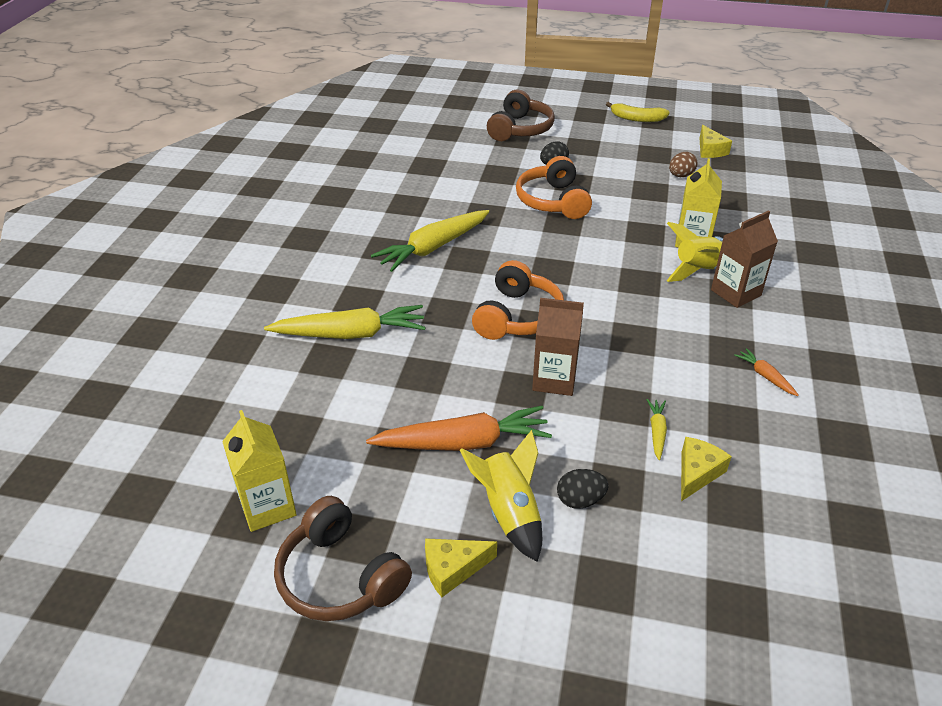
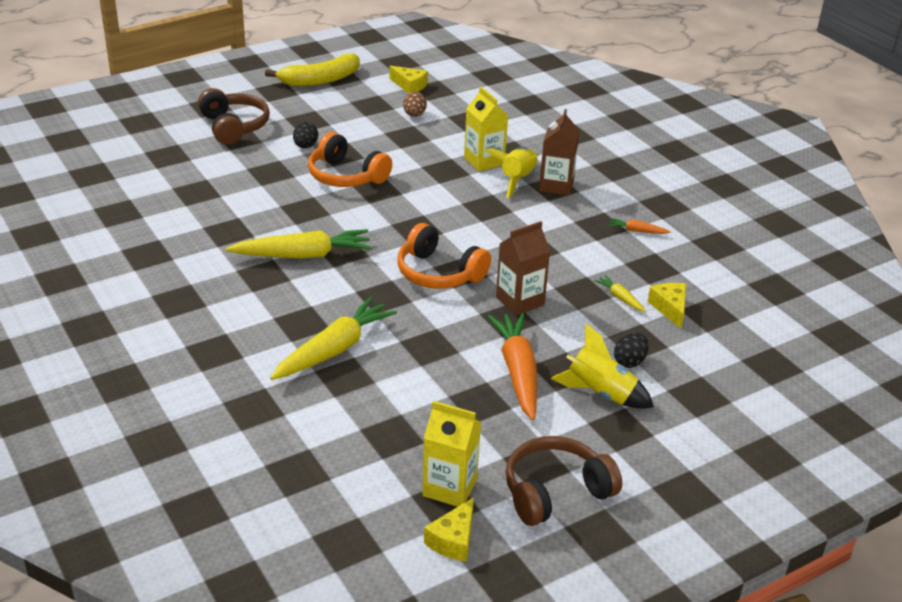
camera: 45 degrees left, 5 degrees down
(340, 577) = (555, 492): brown headphones -> brown headphones turned 150 degrees clockwise
(433, 248) = (303, 255): yellow carrot -> yellow carrot turned 105 degrees counterclockwise
(453, 569) = (612, 443): yellow cheese -> yellow cheese (453, 540)
(463, 443) = (518, 372): orange carrot -> orange carrot turned 45 degrees counterclockwise
(517, 316) = (438, 273): orange headphones -> orange headphones turned 150 degrees clockwise
(637, 119) = (320, 80): yellow banana -> yellow banana, size x1.52

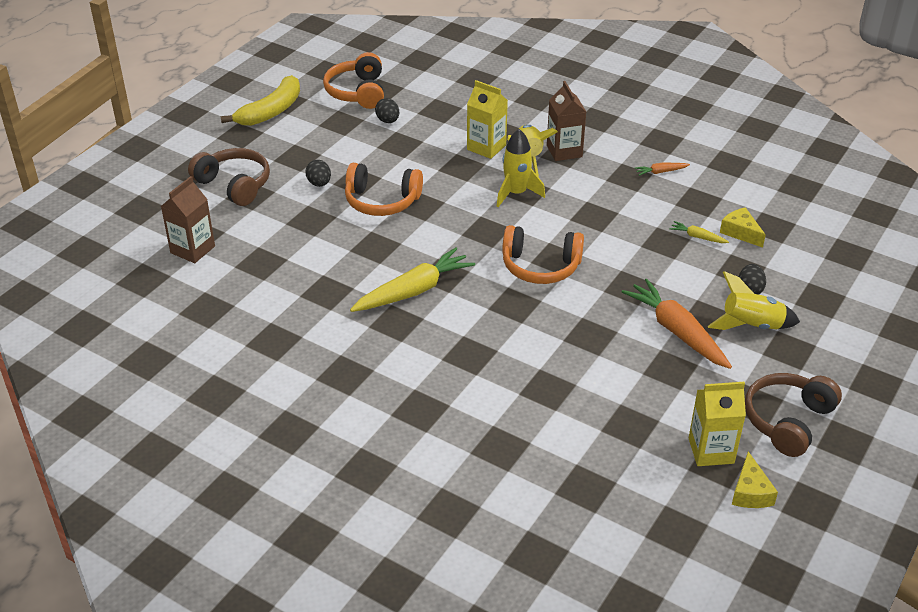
camera: 25 degrees left, 5 degrees up
(334, 350) = (518, 368): yellow carrot -> none
(409, 86) = (357, 92): yellow cheese -> orange headphones
(414, 115) = (388, 121): brown egg -> black egg
(475, 206) = (516, 193): none -> yellow rocket
(520, 301) = (625, 268): brown carton -> brown carton (192, 249)

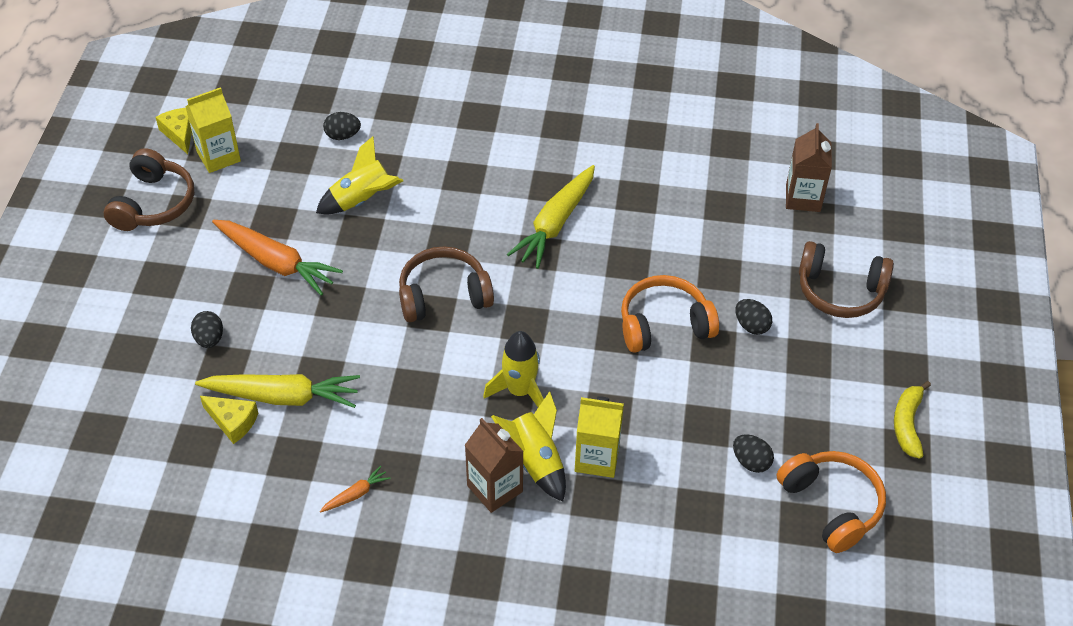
camera: 155 degrees right, 10 degrees up
(271, 111) = (907, 424): yellow banana -> yellow banana, size x0.66
(540, 266) = (443, 295): orange headphones -> brown headphones
(571, 432) = (342, 136): none -> black egg
(697, 237) = (282, 396): yellow carrot -> yellow carrot, size x2.21
(751, 325) = (201, 294): yellow rocket -> yellow rocket (362, 200)

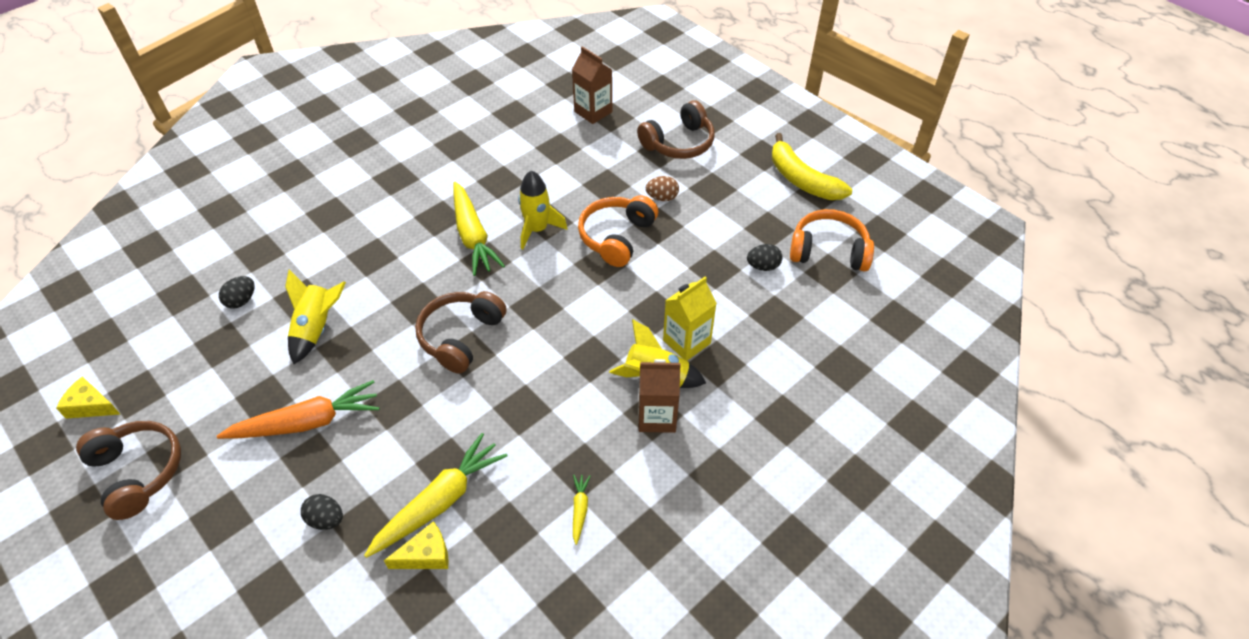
camera: 50 degrees left, 0 degrees up
(218, 156) = (152, 394): yellow carton -> none
(356, 494) = (580, 509): orange carrot -> yellow carrot
(520, 391) = (590, 347): yellow rocket -> yellow rocket (537, 229)
(751, 326) = (662, 197): black egg -> brown egg
(907, 424) = (802, 180): yellow banana -> yellow banana, size x1.52

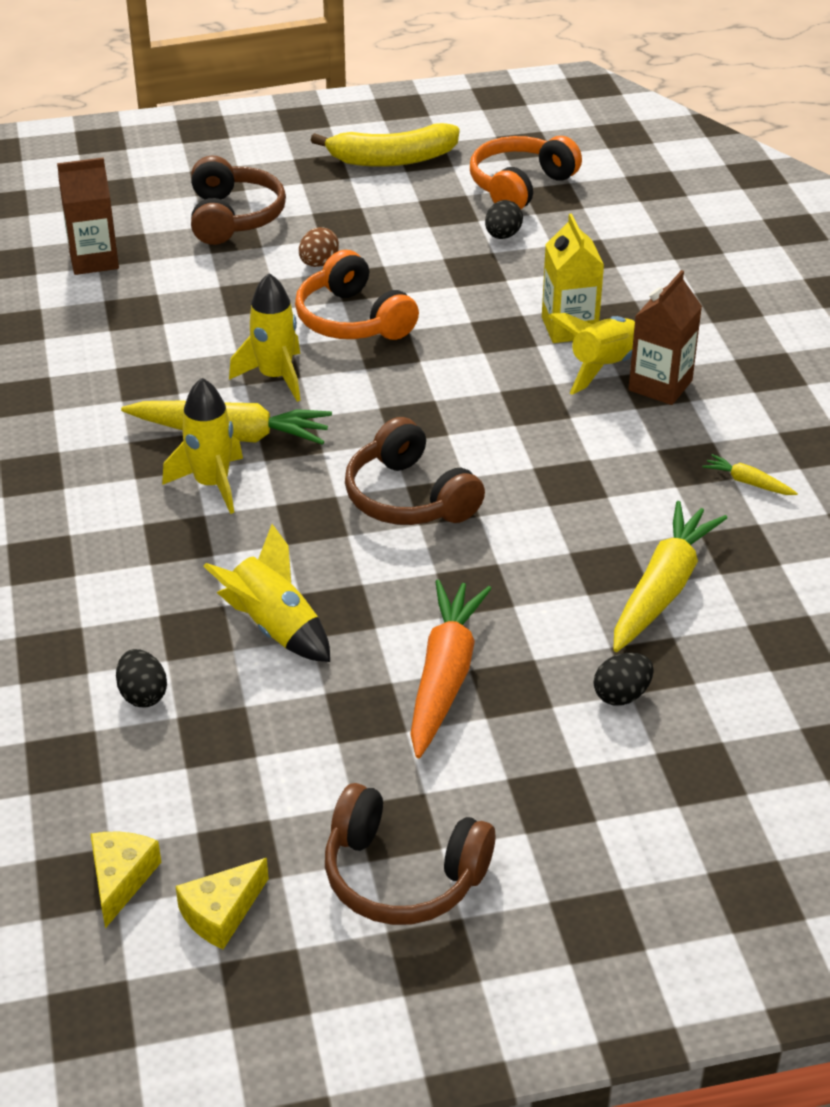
camera: 60 degrees left, 10 degrees down
(138, 472) = (402, 875): brown headphones -> brown headphones turned 150 degrees counterclockwise
(425, 248) = (212, 484): none -> yellow rocket
(426, 555) = (732, 620): yellow cheese -> yellow cheese (121, 879)
(439, 502) = (662, 589): yellow carrot -> yellow carrot turned 45 degrees clockwise

